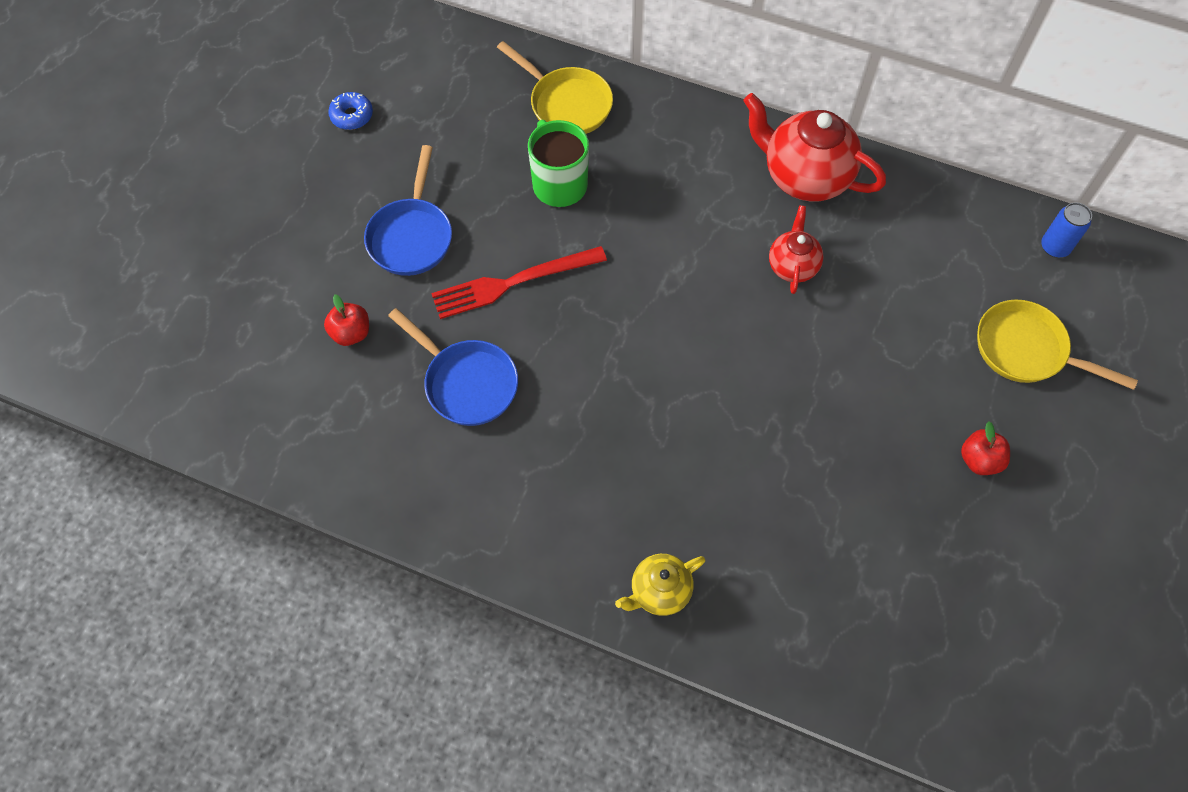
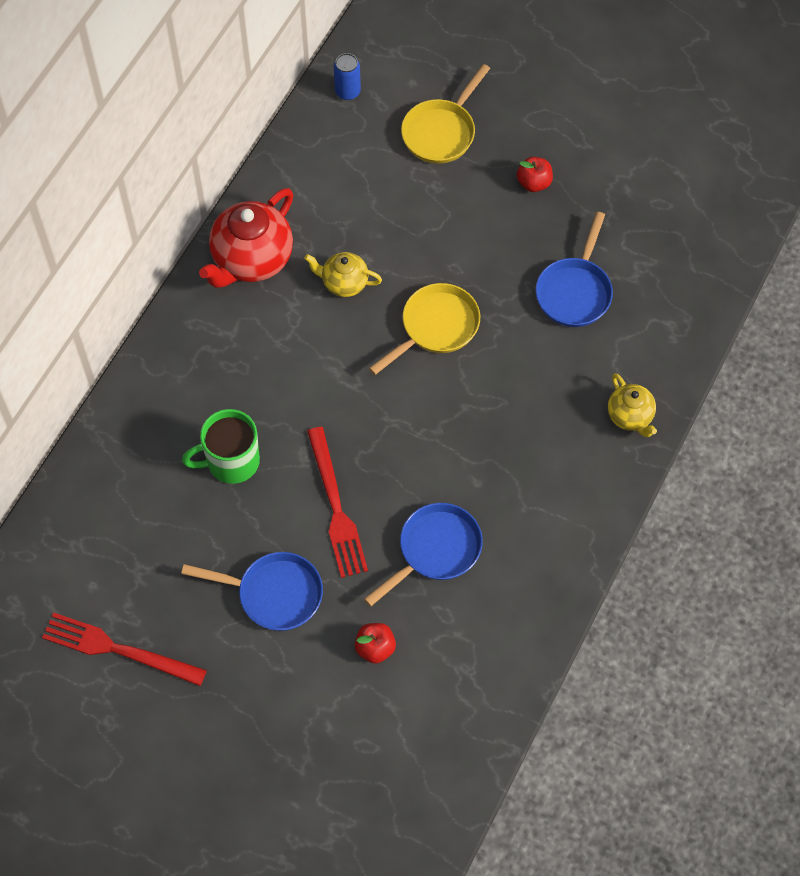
camera: 85 degrees left, 0 degrees up
(352, 116) = (118, 649): blue donut -> red fork
(566, 104) = (136, 448): yellow pan -> yellow pan (436, 327)
(792, 266) = (344, 283): red teapot -> yellow teapot
(828, 517) = (575, 292): none -> blue pan

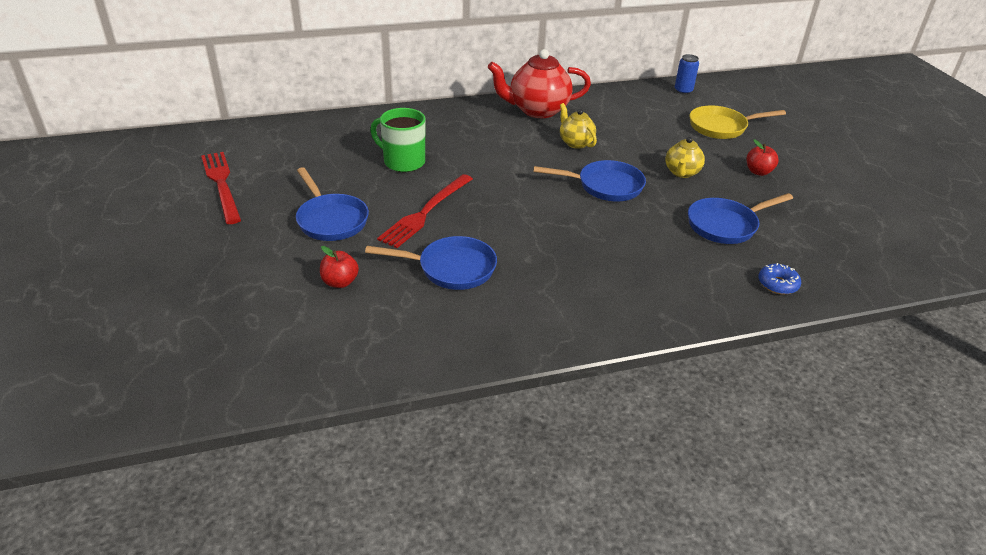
camera: 45 degrees right, 25 degrees down
(436, 327) = (605, 186): yellow pan -> blue pan
(630, 416) = (688, 301): yellow teapot -> yellow teapot (681, 172)
(670, 334) = (777, 284): none -> blue donut

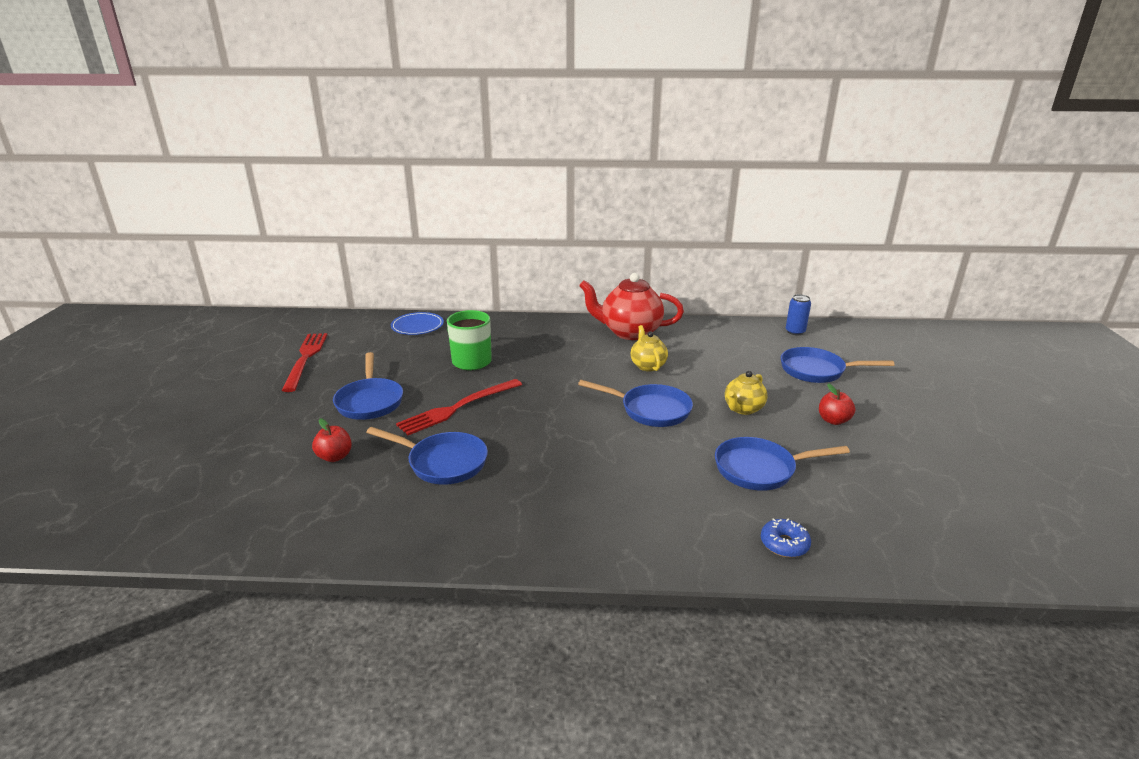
camera: 20 degrees right, 10 degrees down
(317, 130) = (417, 326): none -> blue plate
(721, 127) = (816, 371): yellow pan -> blue pan

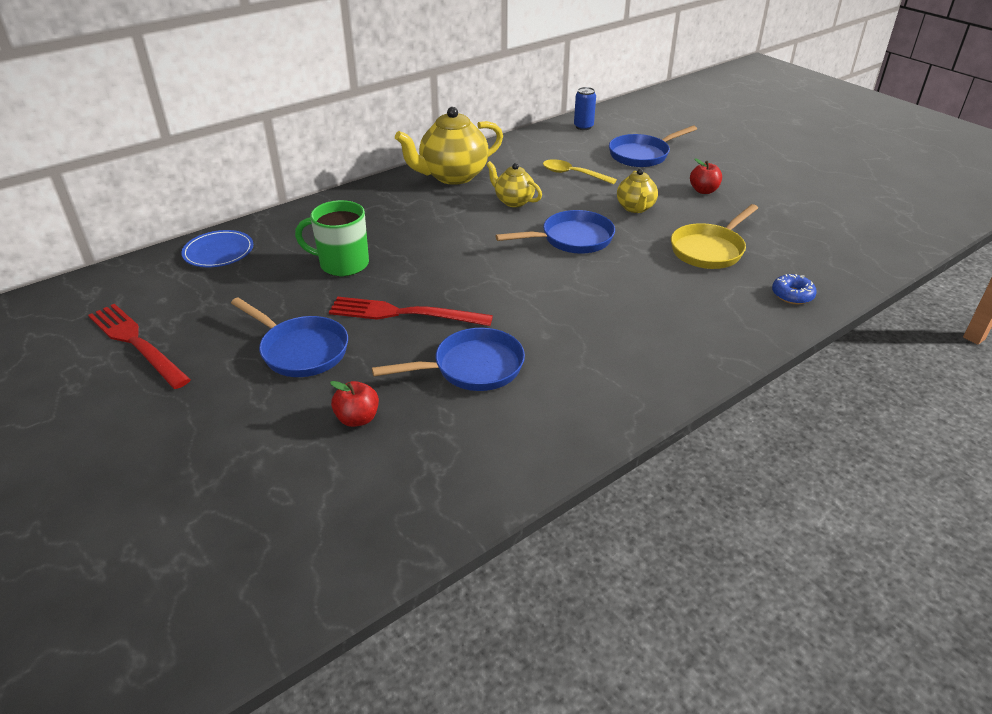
camera: 40 degrees left, 10 degrees up
(458, 408) = (404, 313): red fork -> red fork turned 90 degrees clockwise
(630, 332) = (452, 176): red teapot -> yellow teapot
(728, 364) = (573, 174): none -> yellow spoon
(760, 469) = (709, 250): blue pan -> yellow pan

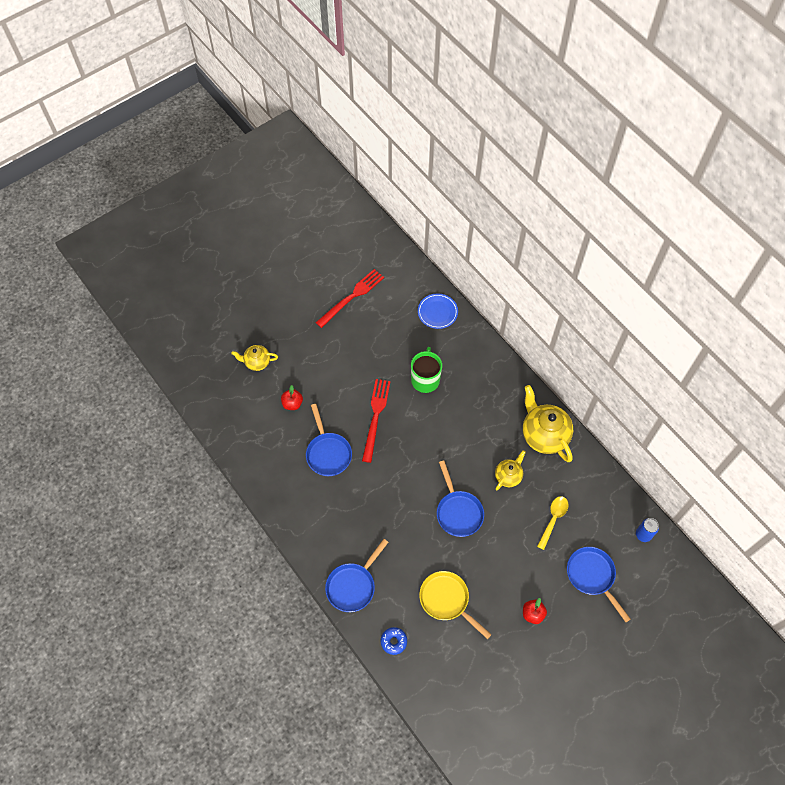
camera: 90 degrees right, 25 degrees up
(301, 350) = (344, 371): blue pan -> blue pan (353, 586)
(635, 208) = (503, 559): yellow teapot -> yellow teapot (257, 362)

